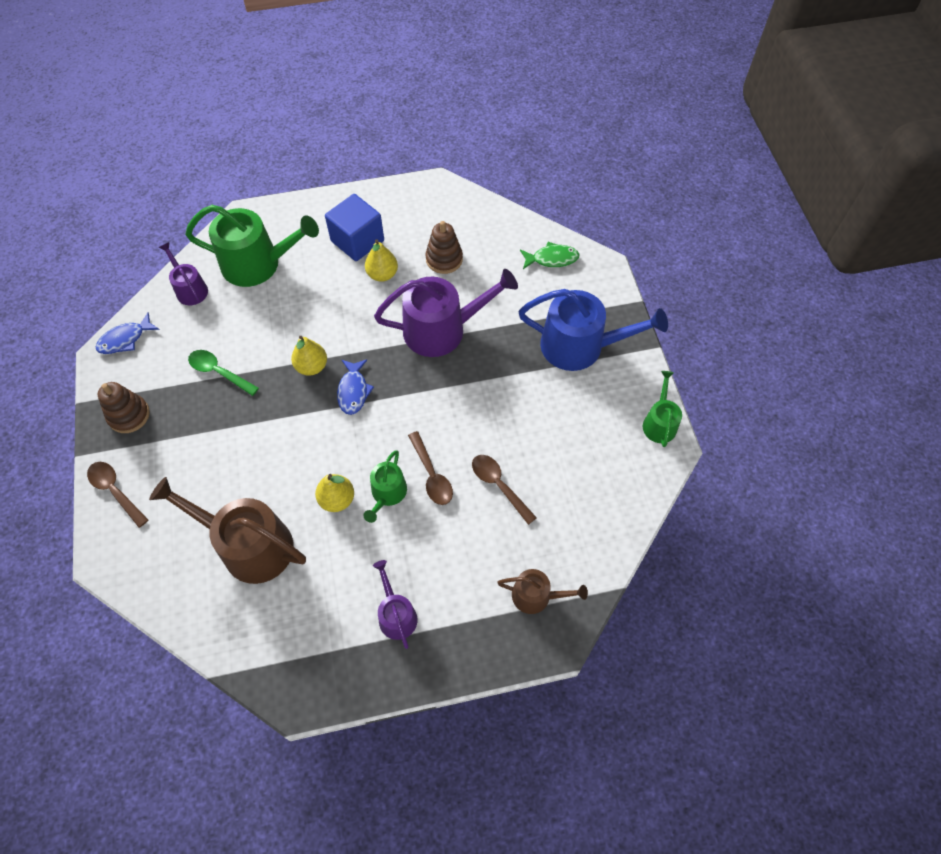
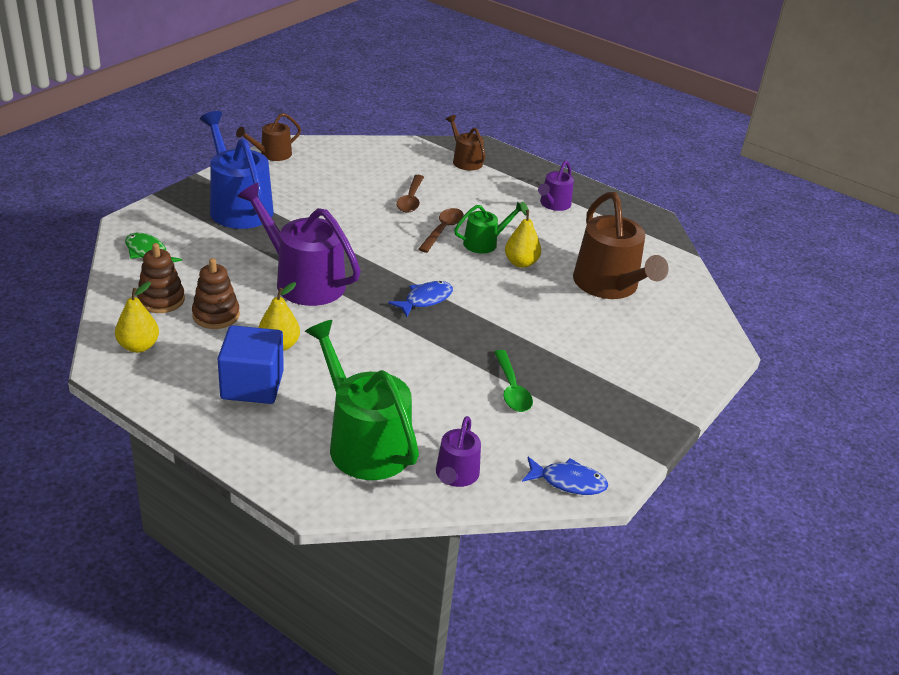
camera: 135 degrees left, 25 degrees down
(115, 491) = (682, 379): brown spoon -> none
(129, 415) = (624, 419): brown stacking toy -> brown stacking toy (161, 300)
(312, 366) = (433, 335): yellow pear -> yellow pear (138, 346)
(659, 423) = (272, 154): green watering can -> brown watering can

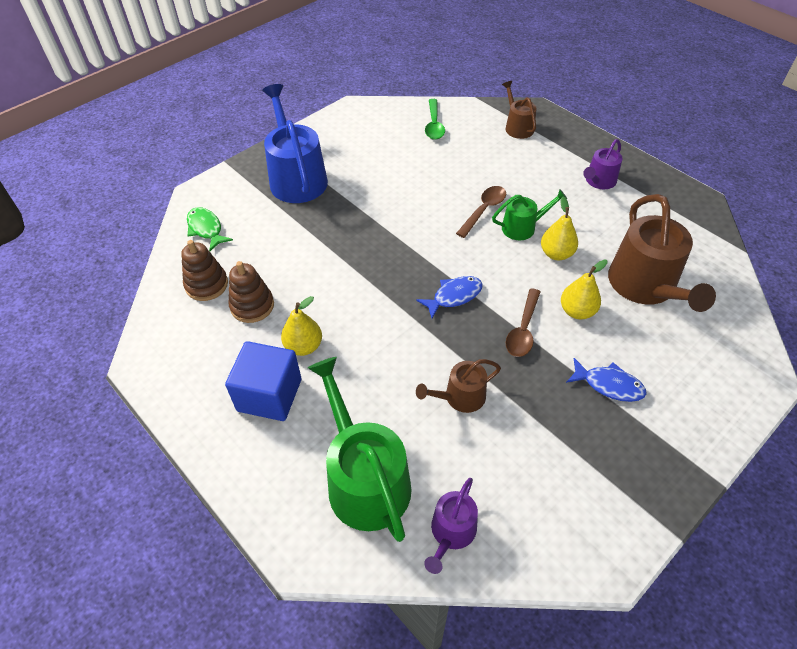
camera: 15 degrees right, 15 degrees up
(138, 346) = (175, 340): yellow pear -> yellow pear (577, 311)
(272, 154) = (338, 118): brown watering can -> brown watering can (460, 397)
(303, 281) = (340, 268): purple watering can -> none
(411, 200) = (458, 173): brown spoon -> brown spoon (523, 330)
(512, 389) = (526, 419): green spoon -> green spoon (434, 125)
(568, 482) = (570, 553): blue fish -> blue fish (609, 385)

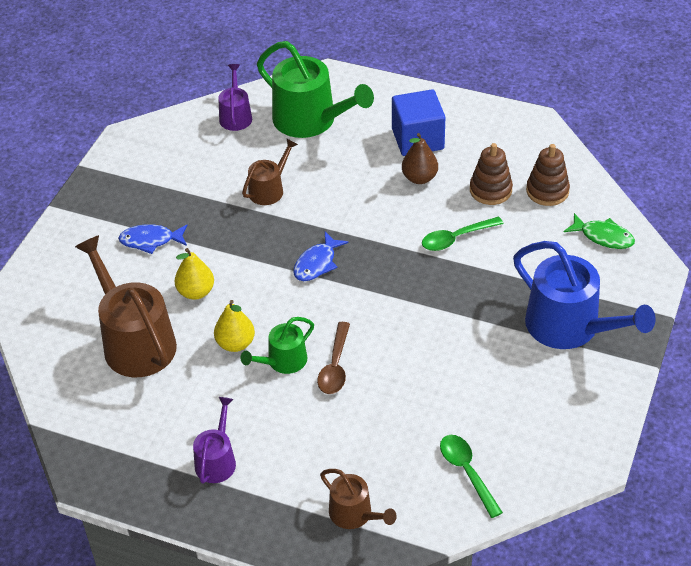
camera: 155 degrees right, 5 degrees down
(304, 346) = (419, 178): yellow pear -> brown pear
(320, 272) = (456, 238): none -> green spoon
(523, 330) = (239, 257): brown spoon -> none

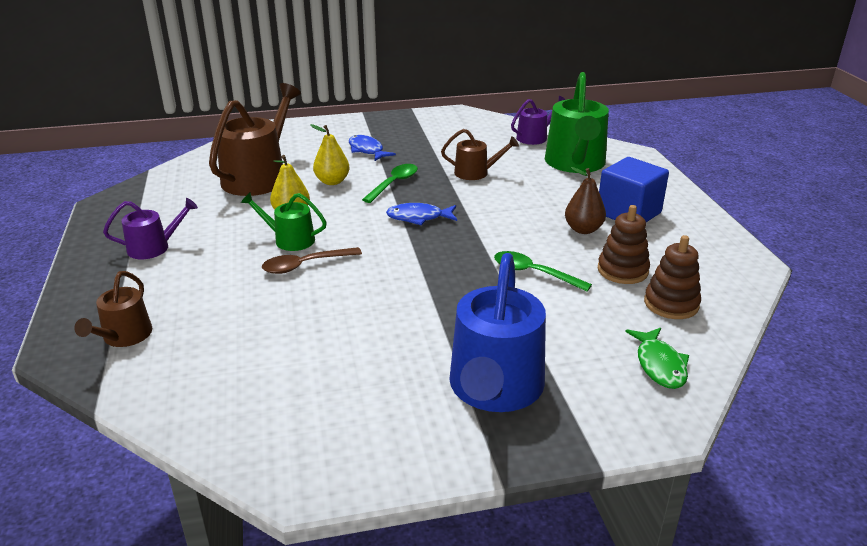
camera: 55 degrees right, 15 degrees down
(467, 472) = (220, 388): green spoon -> green spoon (394, 183)

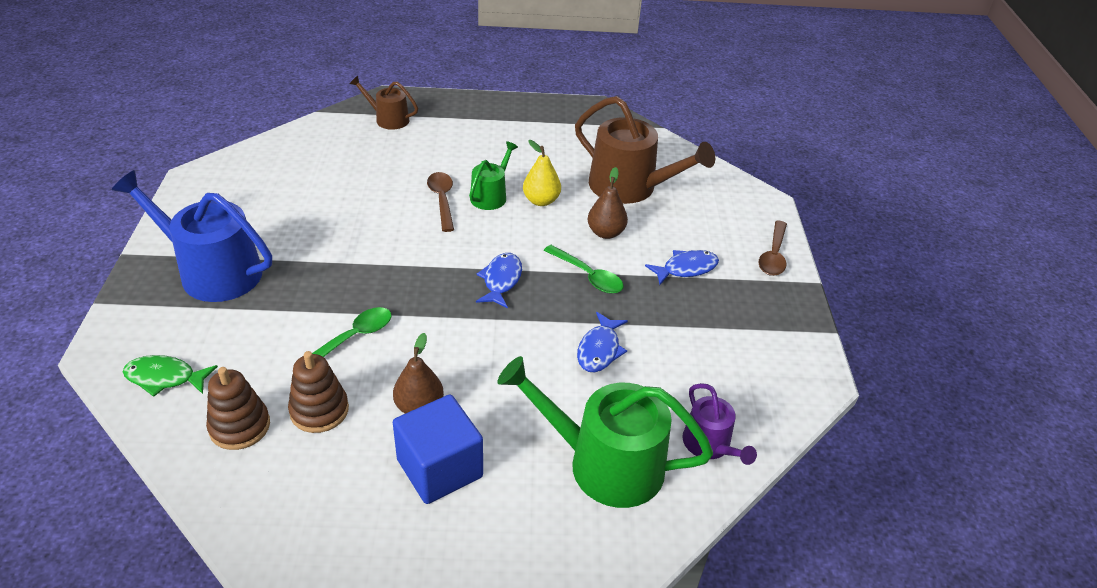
camera: 100 degrees right, 10 degrees up
(154, 247) = (508, 130): purple watering can -> none
(332, 181) = (606, 233): yellow pear -> brown pear
(338, 124) = (773, 255): none -> brown spoon
(476, 173) = (599, 350): brown watering can -> blue fish

